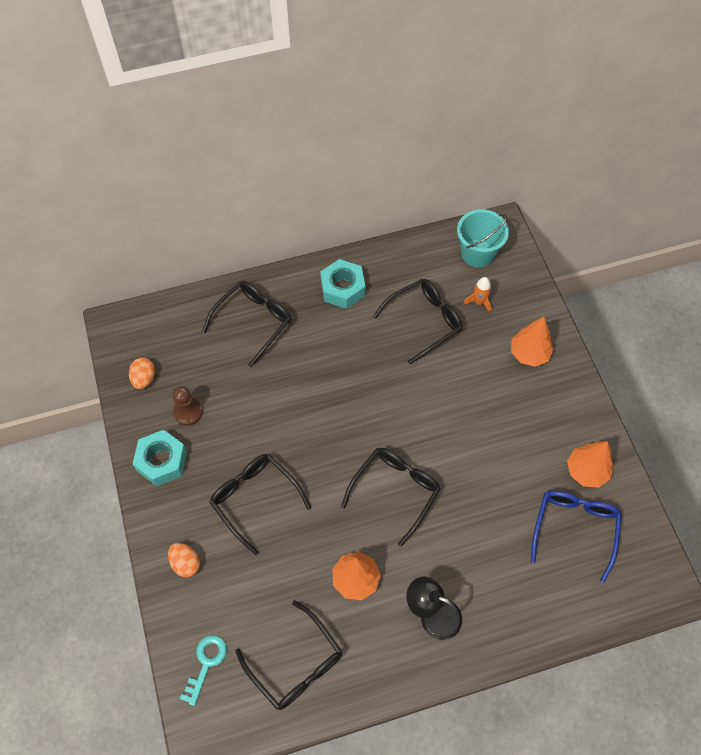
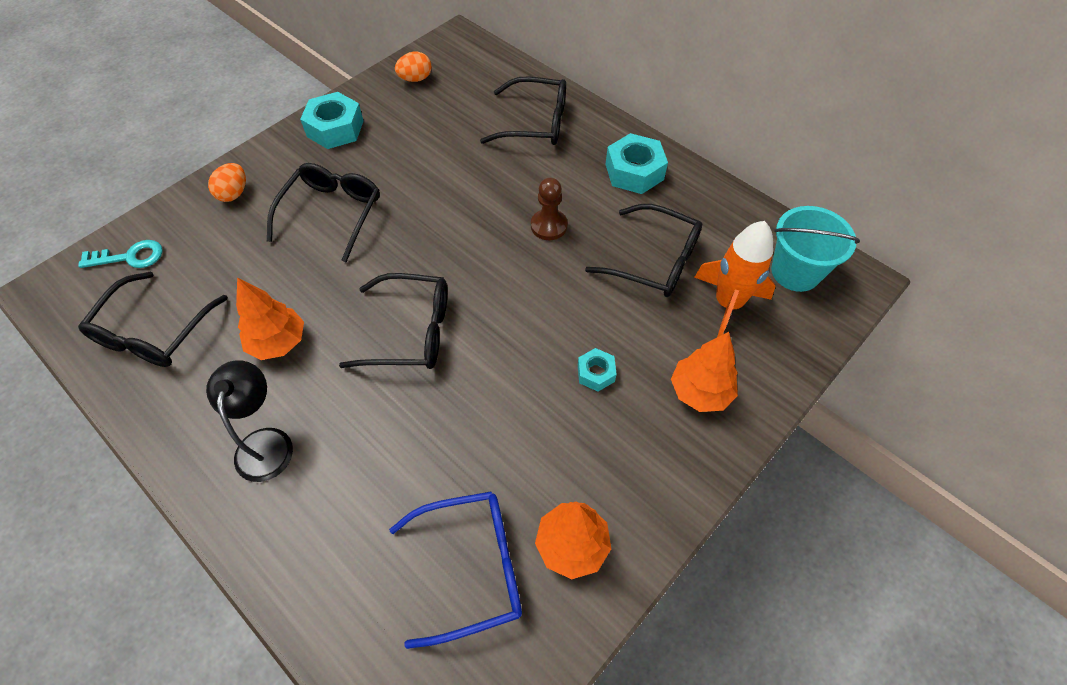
camera: 60 degrees right, 5 degrees down
(188, 412) = (400, 123): brown pawn -> brown pawn (549, 226)
(479, 302) = (728, 304): orange rocket -> orange rocket, size x1.84
(487, 400) = (596, 373): none -> turquoise nut

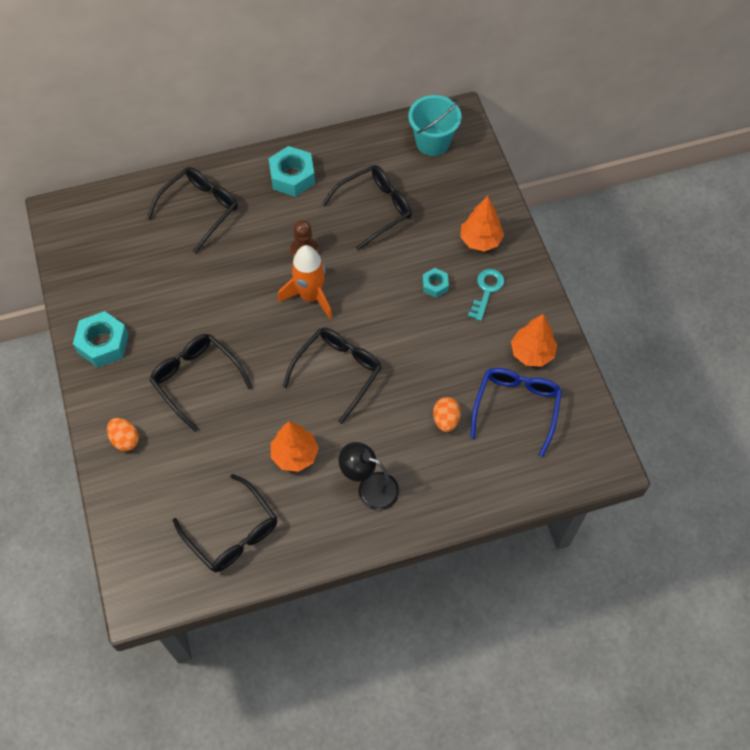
camera: 60 degrees left, 5 degrees up
(130, 257) = (143, 532): turquoise key -> turquoise key (486, 290)
(415, 79) = (86, 264): orange egg -> orange egg (446, 420)
(728, 304) = (432, 190): orange rocket -> orange rocket (310, 296)

